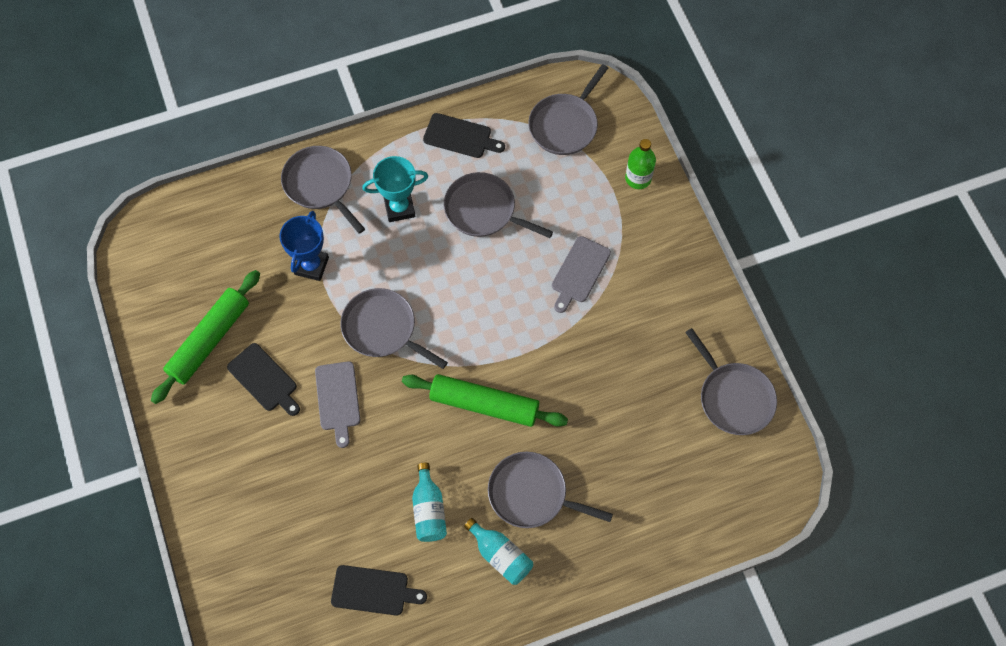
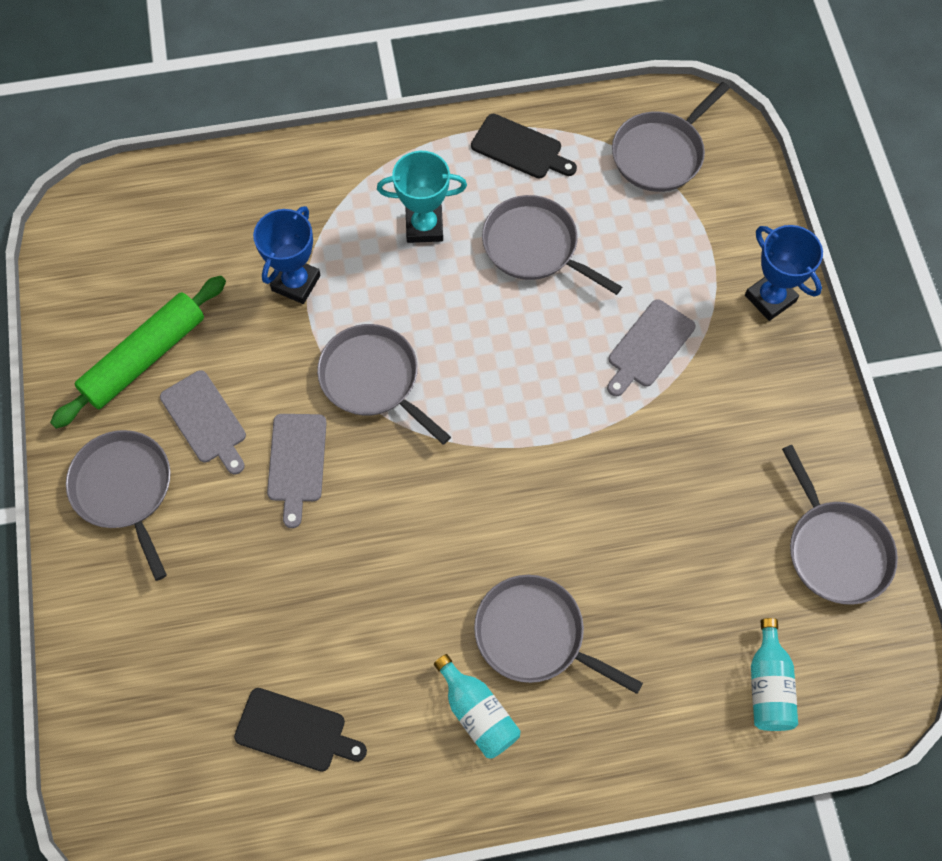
camera: 10 degrees right, 0 degrees up
(264, 379) = (205, 420): black cutting board -> grey cutting board
(320, 184) = (327, 181): grey pan -> grey pan (124, 489)
(429, 510) = (391, 633): turquoise bottle -> turquoise bottle (768, 685)
(484, 404) = (491, 502): green rolling pin -> none
(638, 178) = (747, 236): green bottle -> none
(661, 222) = (770, 298): none -> blue trophy

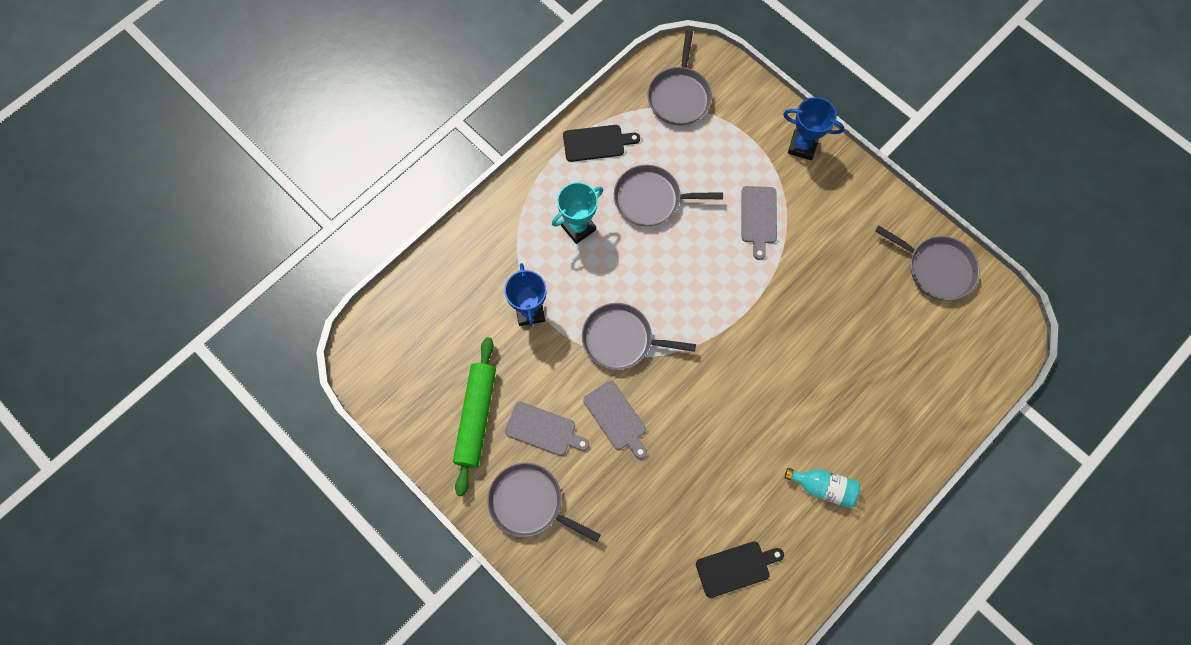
camera: 35 degrees left, 5 degrees up
(534, 635) = (820, 424): grey pan -> none
(768, 685) = (956, 366): turquoise bottle -> none

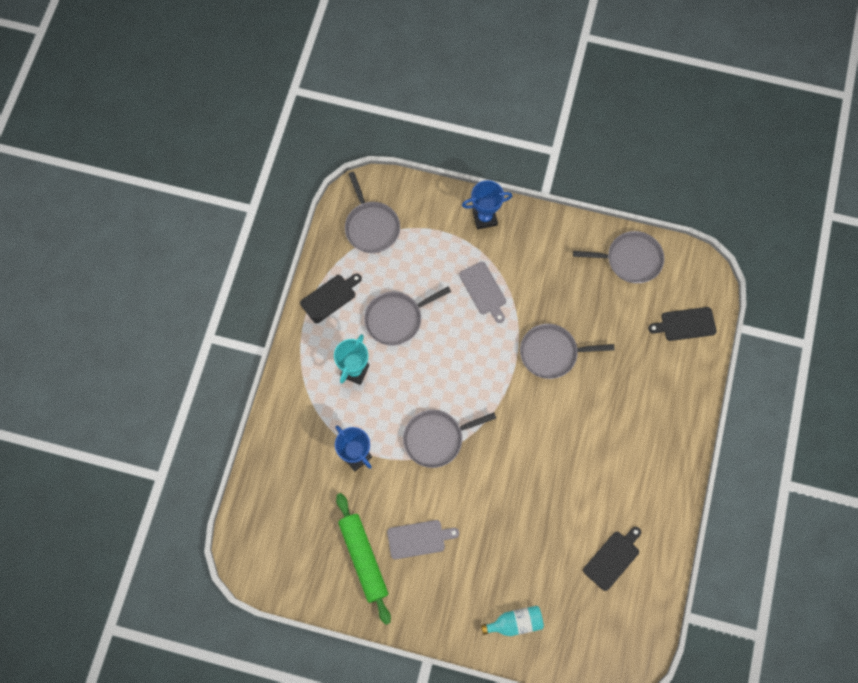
camera: 30 degrees left, 0 degrees up
(529, 503) = (440, 599): grey pan -> grey pan (551, 353)
(616, 418) = (467, 499): grey cutting board -> none
(823, 487) = (640, 465): turquoise bottle -> turquoise bottle (515, 622)
(960, 367) = (685, 324): none -> black cutting board

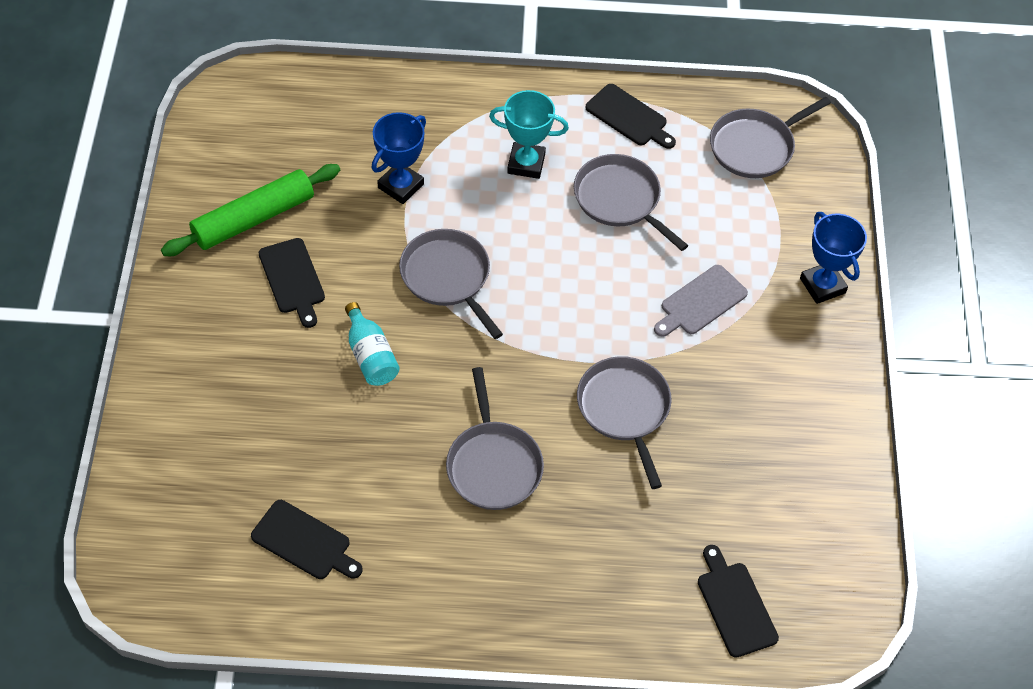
camera: 75 degrees right, 15 degrees down
(419, 539) = (293, 279): grey cutting board -> black cutting board
(515, 622) = (185, 419): turquoise bottle -> turquoise bottle (370, 355)
(630, 259) = (825, 504): grey pan -> grey pan (493, 465)

